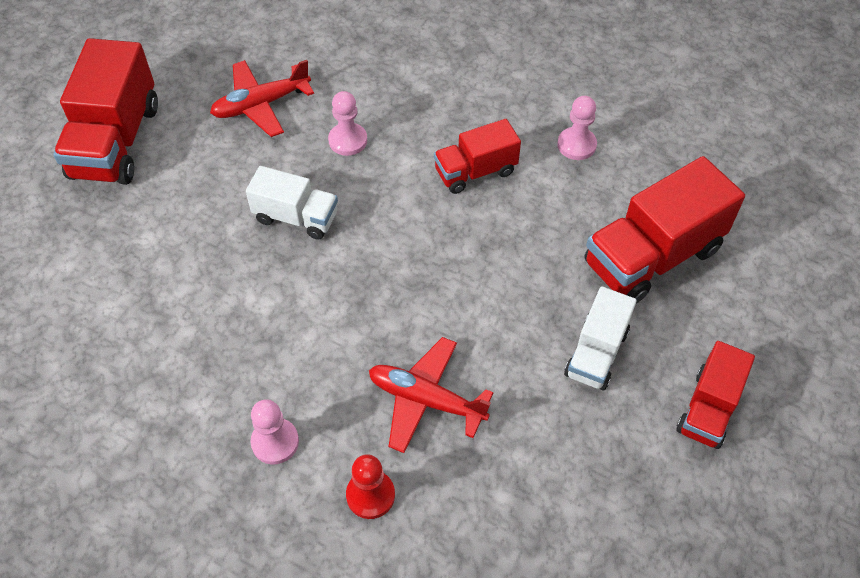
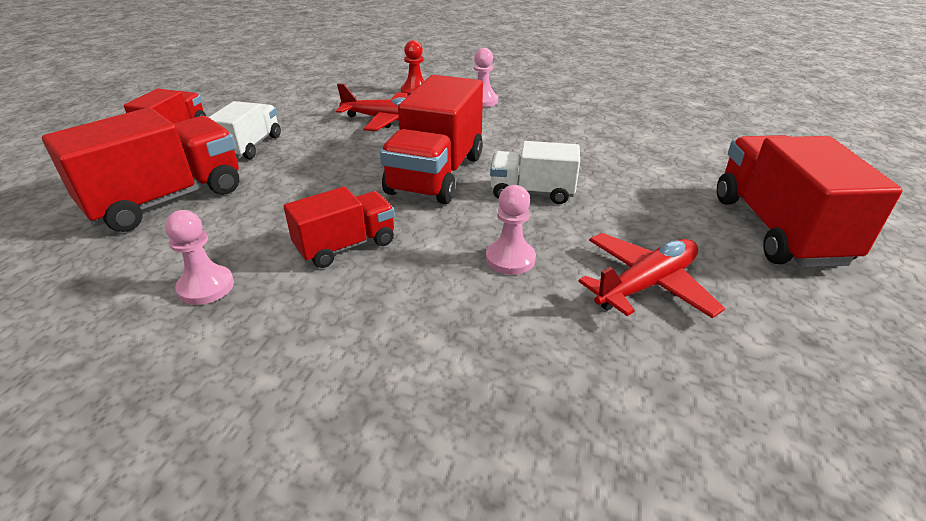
camera: 170 degrees right, 20 degrees down
(382, 261) = (436, 174): none -> red truck

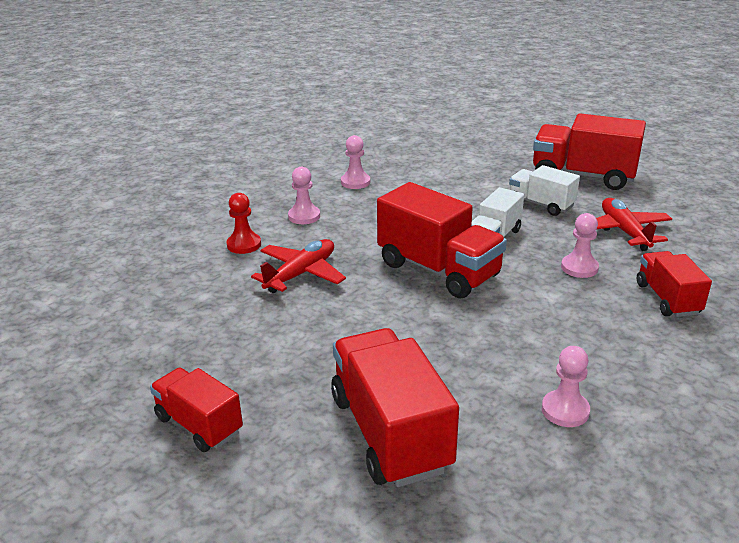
camera: 65 degrees left, 5 degrees down
(250, 146) = (295, 366): white truck -> white truck (541, 204)
(346, 246) = (532, 332): red truck -> red truck (667, 299)
(571, 106) = (355, 182): none -> pink pawn

